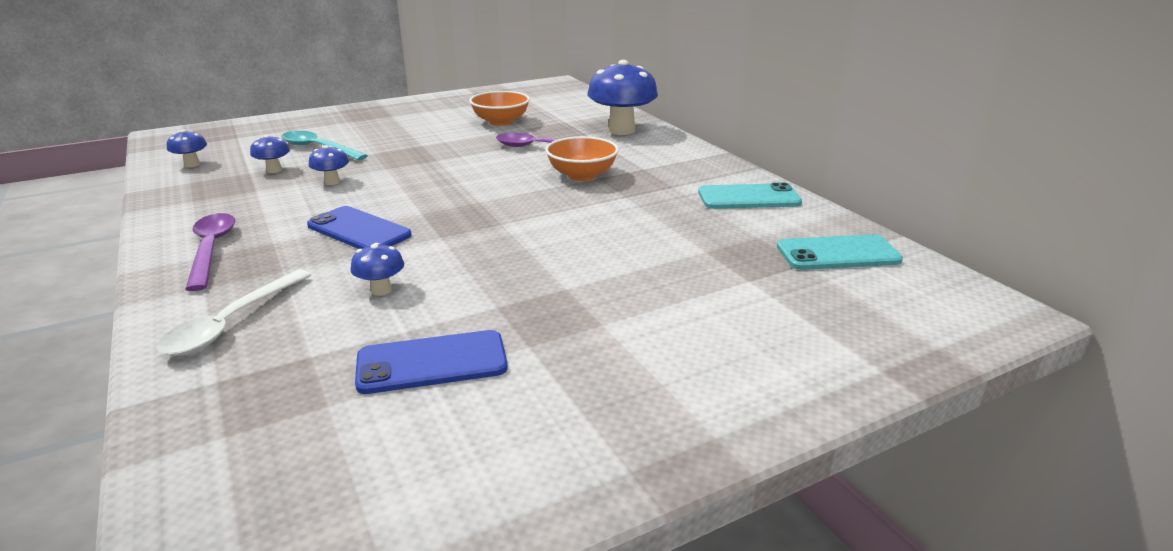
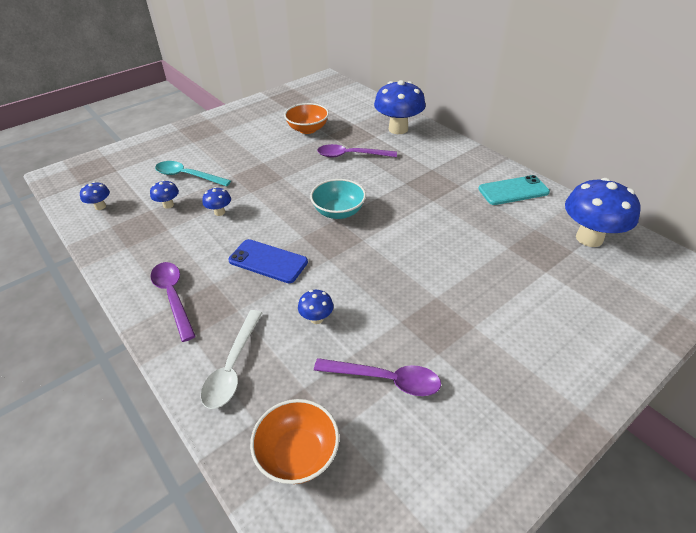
camera: 10 degrees left, 15 degrees up
(432, 362) = (385, 379): blue phone -> purple spoon
(487, 195) = (338, 212): none -> turquoise bowl
(582, 175) = (393, 182): orange bowl -> orange bowl (297, 454)
(838, 253) = (589, 238): turquoise phone -> blue mushroom

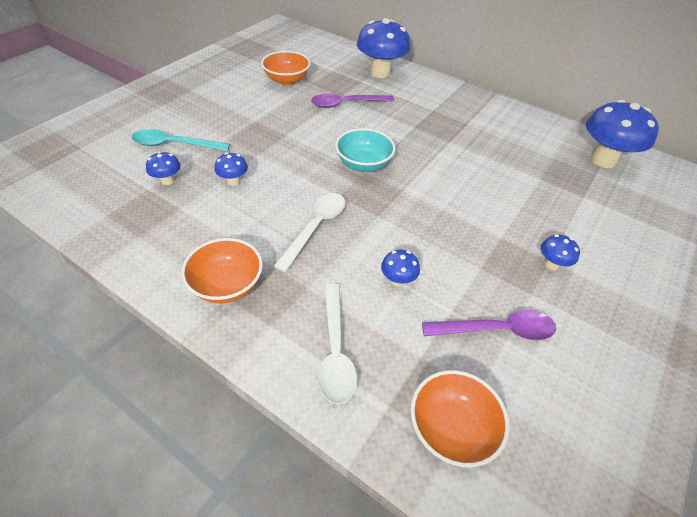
camera: 20 degrees left, 5 degrees up
(100, 206) = (81, 193): blue mushroom -> blue mushroom (552, 264)
(173, 297) = (227, 285): purple spoon -> orange bowl
(268, 261) = (315, 228): blue phone -> white spoon
(513, 191) = (517, 123): turquoise phone -> none

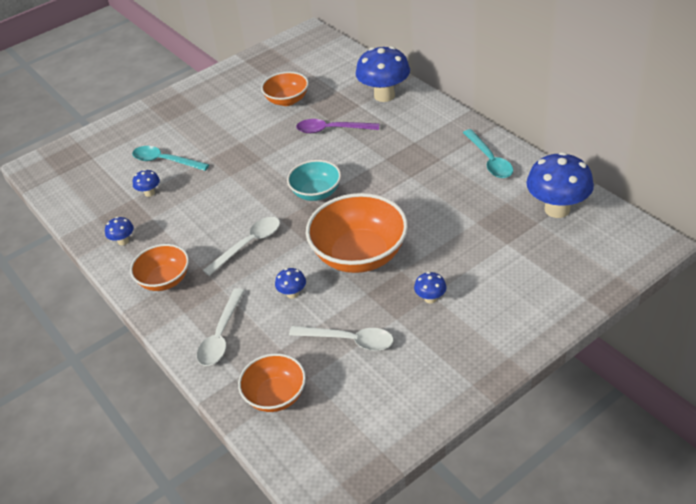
camera: 25 degrees right, 5 degrees down
(233, 181) = (200, 198): blue mushroom -> blue mushroom (123, 241)
(447, 225) = (359, 255): none -> orange bowl
(497, 330) = (349, 340): purple spoon -> white spoon
(512, 122) = (489, 160): none -> turquoise spoon

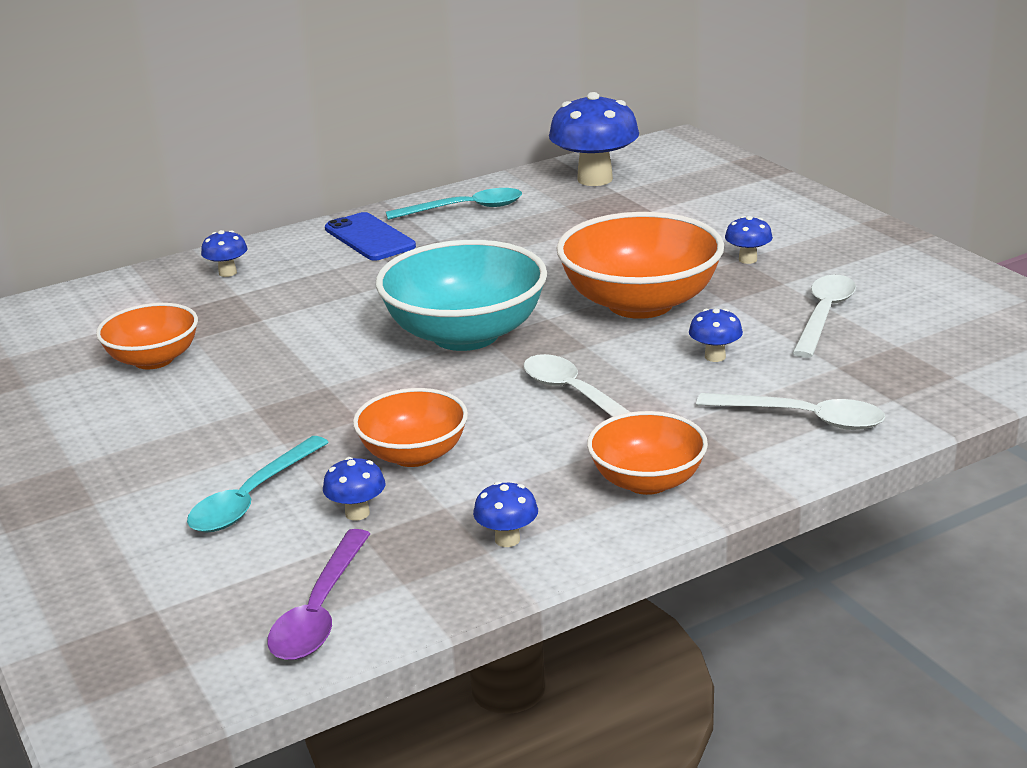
camera: 85 degrees left, 15 degrees down
(275, 396) = (935, 370): orange bowl -> orange bowl (414, 454)
(316, 193) = (465, 335): turquoise bowl -> turquoise bowl, size x1.71
(331, 130) = (291, 319): purple spoon -> purple spoon (320, 611)
(384, 95) = (227, 273): blue mushroom -> blue mushroom, size x0.46
(438, 132) = (369, 238): none -> blue phone

